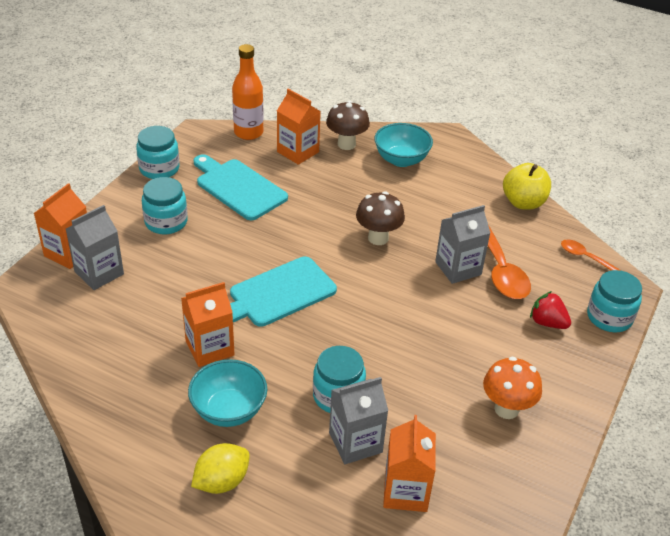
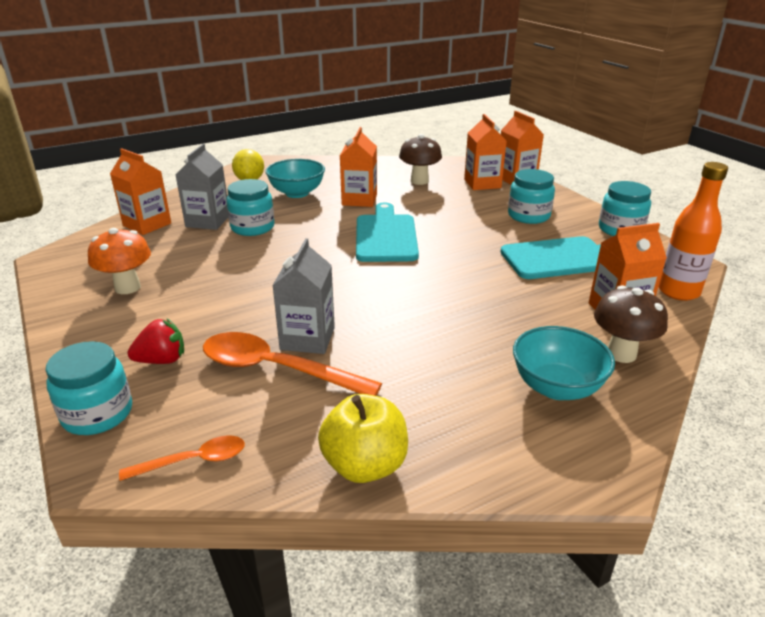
camera: 125 degrees right, 10 degrees down
(99, 273) = (482, 183): grey carton -> orange carton
(378, 238) = (408, 307): brown mushroom -> brown mushroom (419, 181)

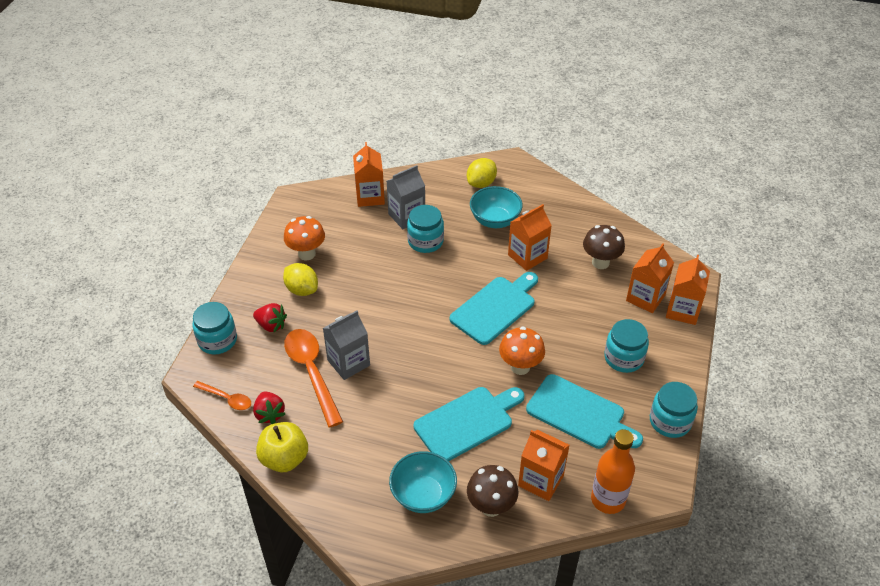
camera: 45 degrees right, 15 degrees up
(162, 314) = (302, 290): none -> yellow lemon
(279, 437) = (269, 414): none -> red strawberry
(469, 257) = (520, 367): none -> orange mushroom
(494, 312) = (467, 422): none -> turquoise cutting board

